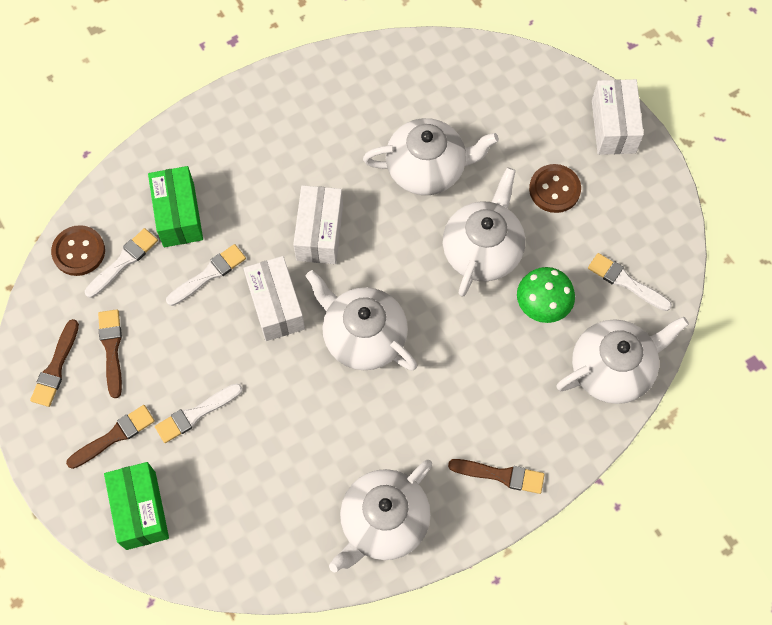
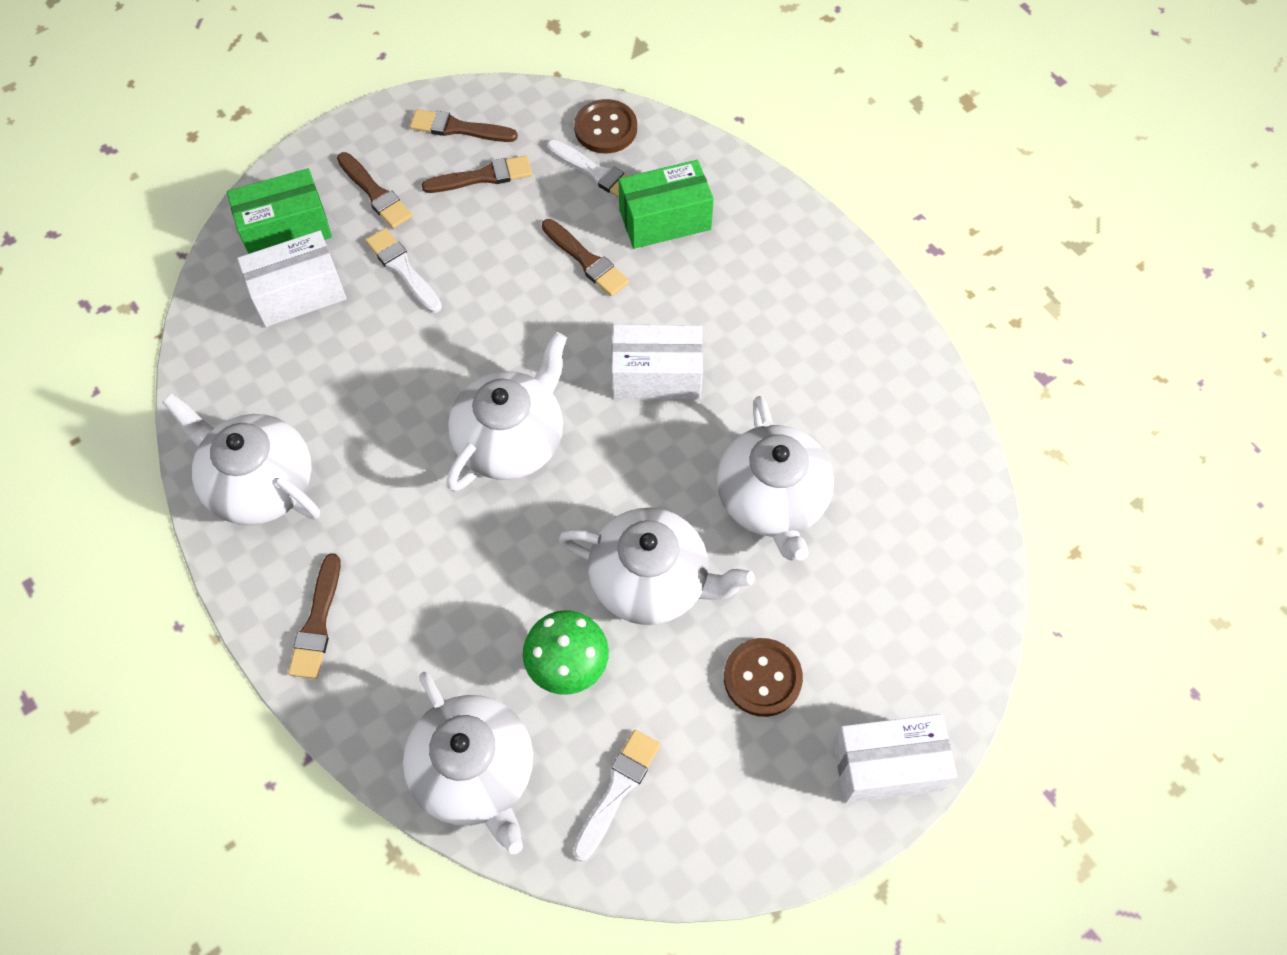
camera: 85 degrees right, 5 degrees down
(209, 274) = (586, 260): white brush -> brown brush
(276, 306) = (548, 337): white box -> white box (299, 293)

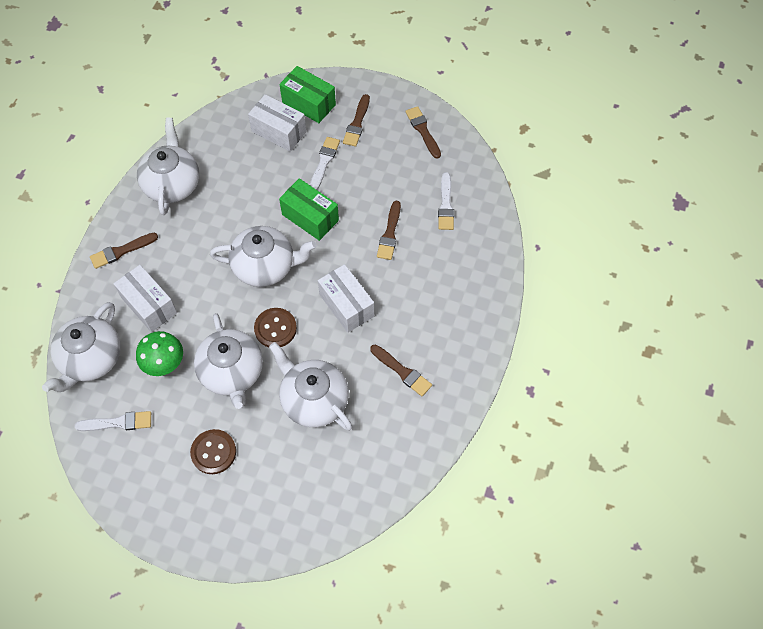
camera: 55 degrees right, 0 degrees up
(483, 176) = (403, 159): brown brush -> brown brush (402, 371)
(605, 128) = (476, 191): brown button -> brown button (275, 328)
(665, 220) = (442, 252): green box -> green box (310, 217)
(772, 500) = (314, 399): white teapot -> white teapot turned 90 degrees clockwise
(887, 766) = (204, 537): white box -> white box (149, 305)

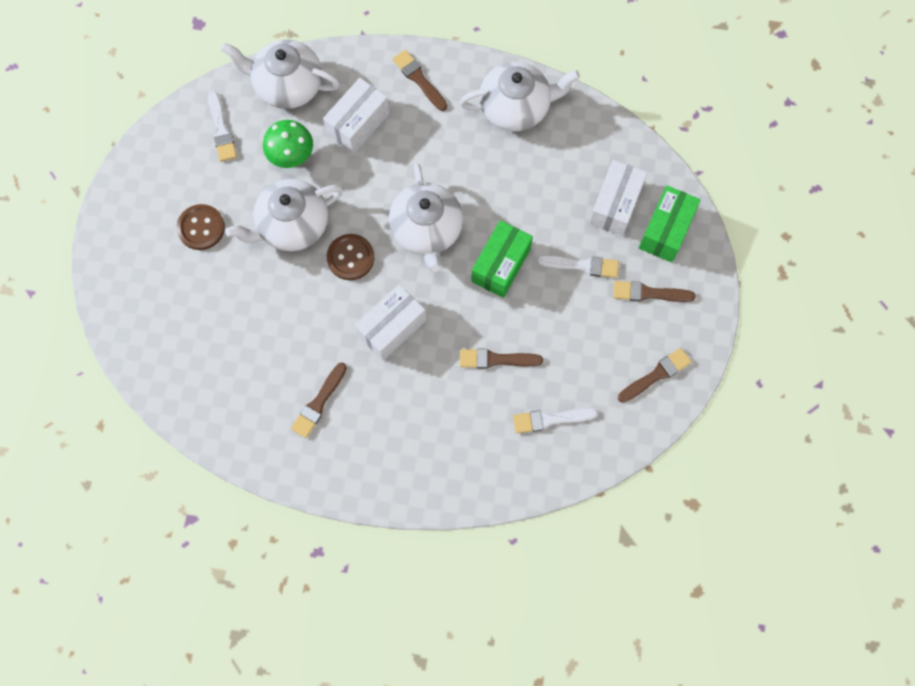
camera: 80 degrees right, 10 degrees up
(314, 399) = (272, 315): white teapot -> none

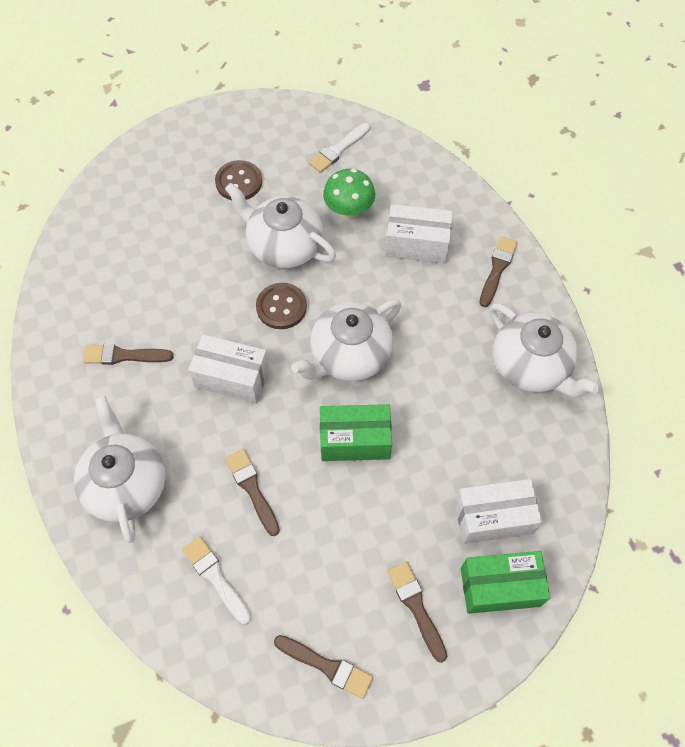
camera: 60 degrees right, 10 degrees down
(287, 85) = (414, 173): white teapot -> white teapot (126, 484)
(582, 265) = (404, 520): white brush -> none

